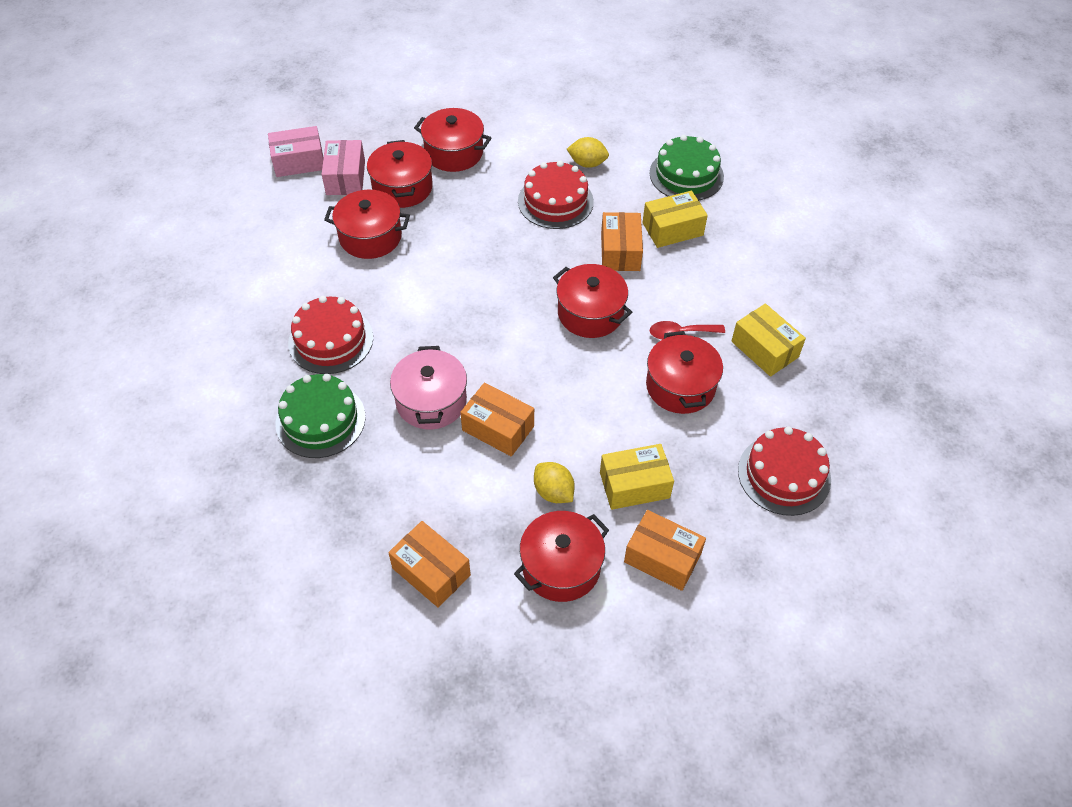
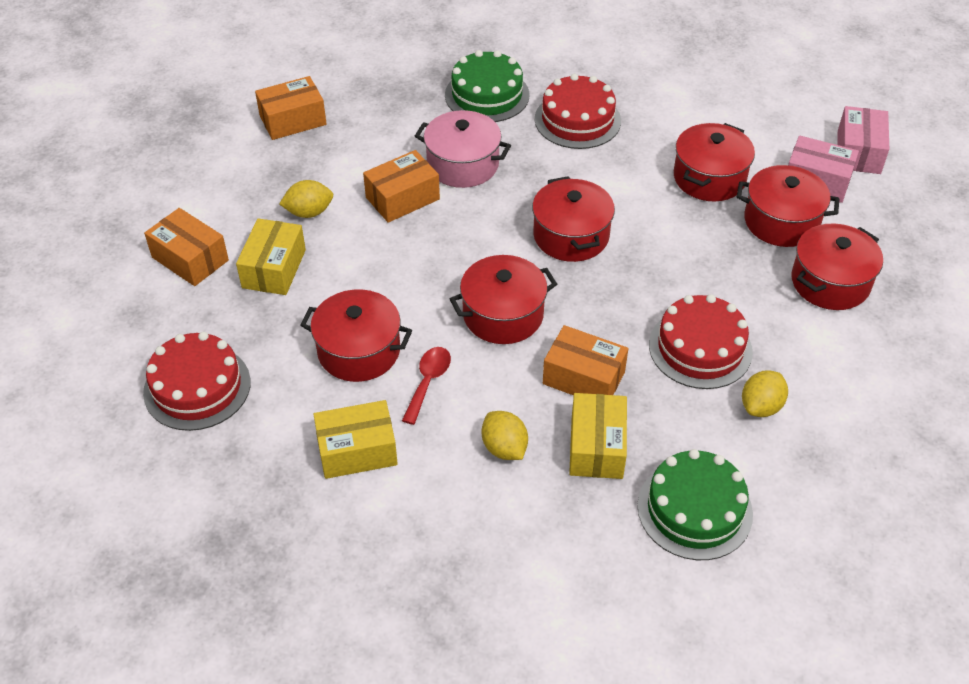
camera: 115 degrees right, 5 degrees down
(561, 567) = (235, 193): red pot -> red pot (571, 235)
(662, 558) = (190, 259): orange box -> orange box turned 75 degrees clockwise
(706, 273) = (504, 448): none -> yellow lemon

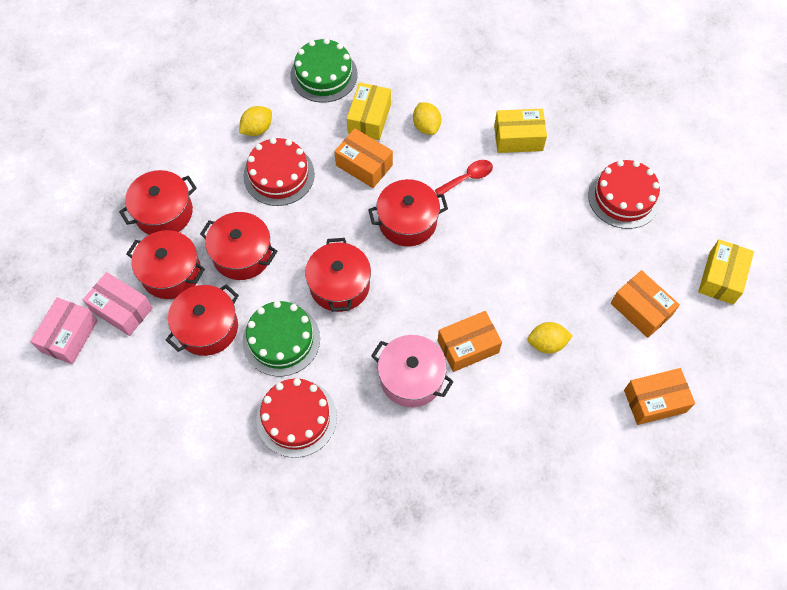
camera: 170 degrees left, 15 degrees up
(274, 269) = (574, 289): yellow box -> yellow box (721, 278)
(293, 120) = (561, 463): orange box -> orange box (654, 401)
(359, 351) = (513, 208): red pot -> red pot (242, 254)
(428, 382) = (468, 178): red spoon -> red spoon turned 150 degrees counterclockwise
(487, 95) = (372, 468): green cake -> green cake (281, 339)

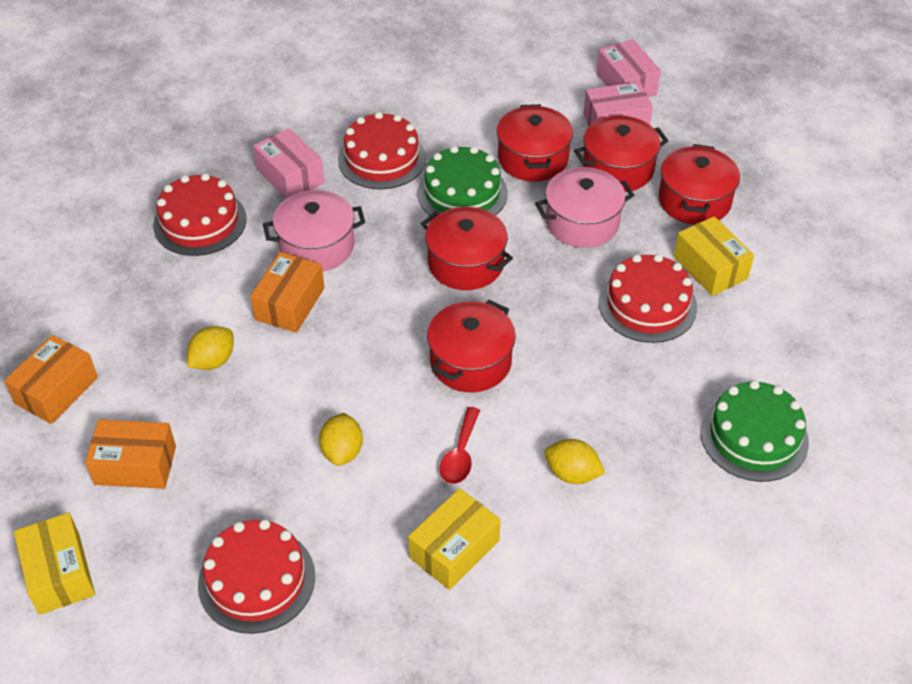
camera: 135 degrees right, 15 degrees down
(242, 254) = (582, 222): red pot -> pink pot
(257, 129) = (730, 327): yellow lemon -> yellow lemon (342, 451)
(364, 165) = (582, 379): orange box -> none
(369, 119) = (641, 430): yellow box -> yellow box (710, 268)
(370, 458) = (290, 176): none -> pink box
(466, 469) = (200, 222): none -> red cake

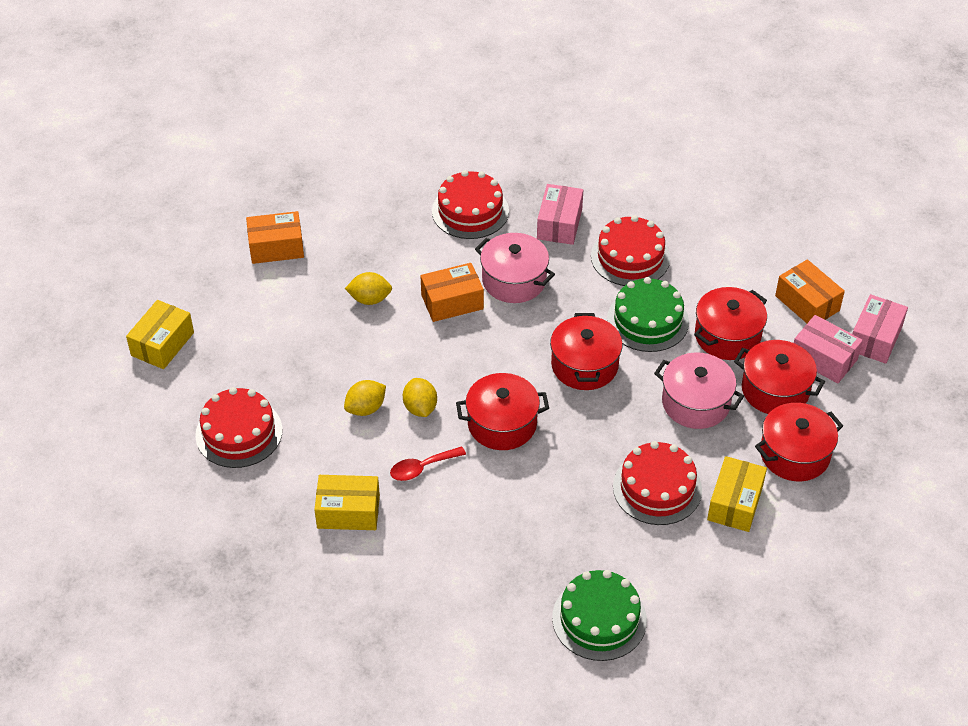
camera: 50 degrees right, 0 degrees up
(135, 465) = (261, 321): orange box -> orange box (807, 303)
(572, 474) = (465, 535): yellow lemon -> yellow lemon (420, 408)

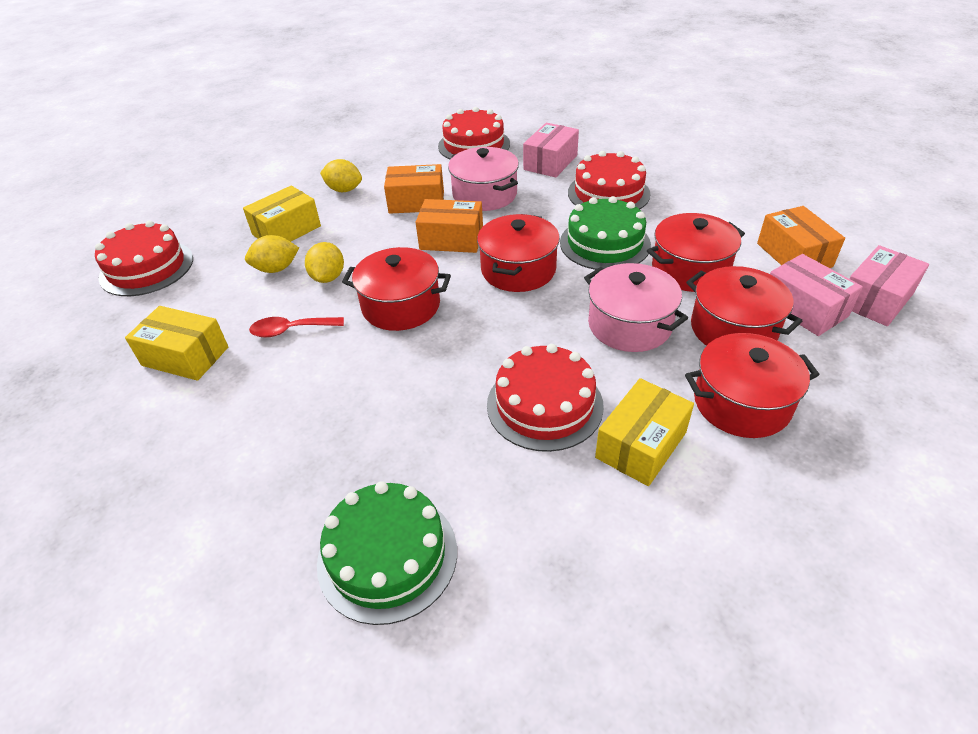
camera: 20 degrees right, 5 degrees down
(162, 344) = (147, 195): yellow box -> yellow box (286, 230)
(276, 247) = (294, 147): orange box -> orange box (451, 239)

